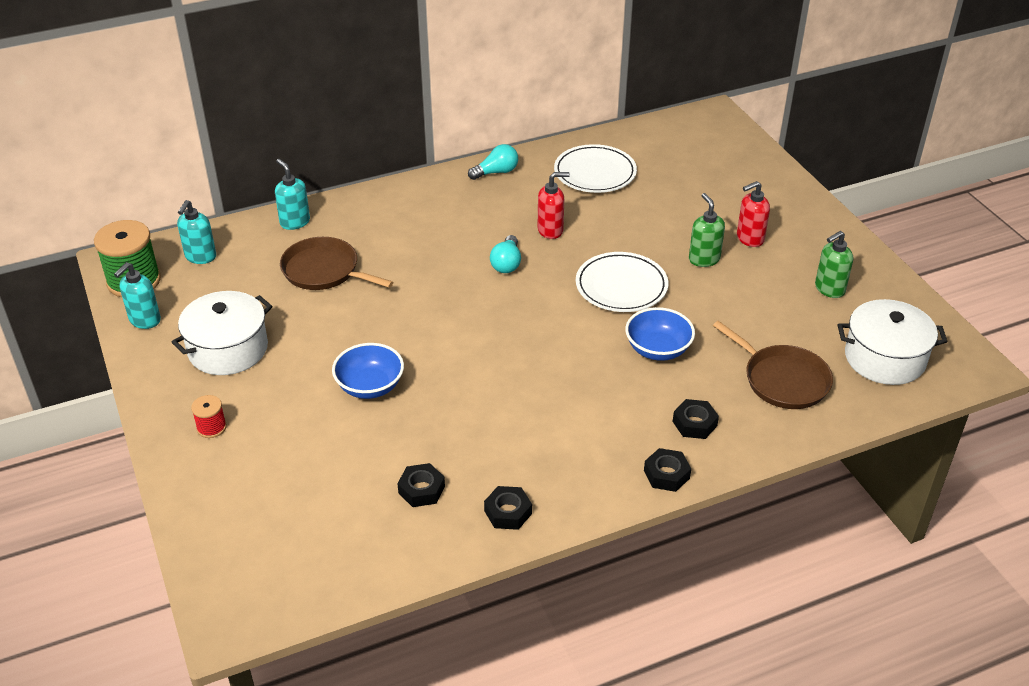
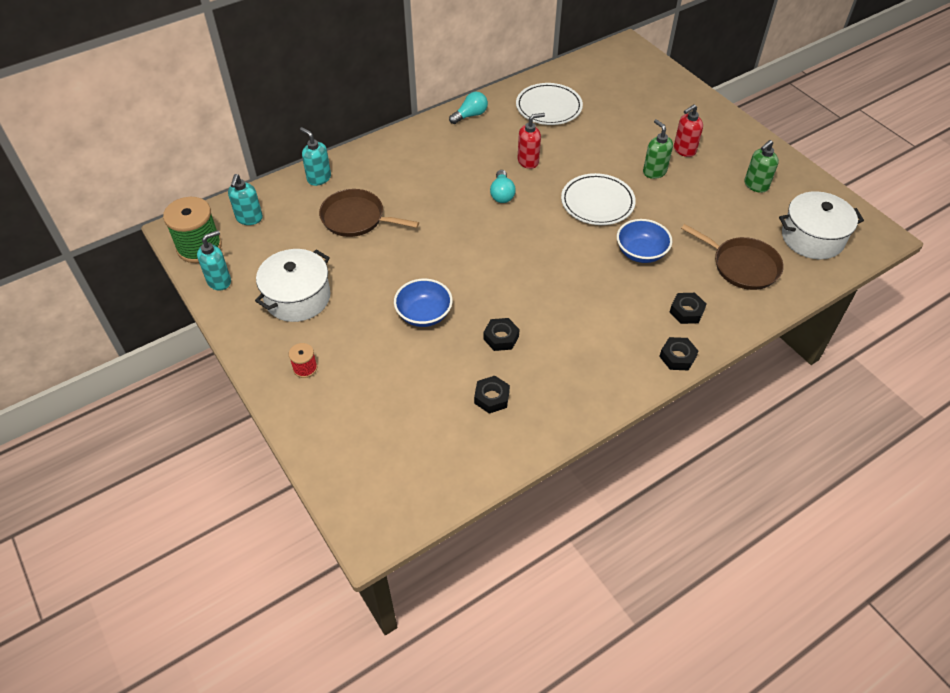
camera: 10 degrees left, 10 degrees up
(144, 320) = (219, 281): turquoise soap dispenser -> turquoise soap dispenser turned 150 degrees counterclockwise
(508, 512) = (565, 407): black nut -> black nut (501, 337)

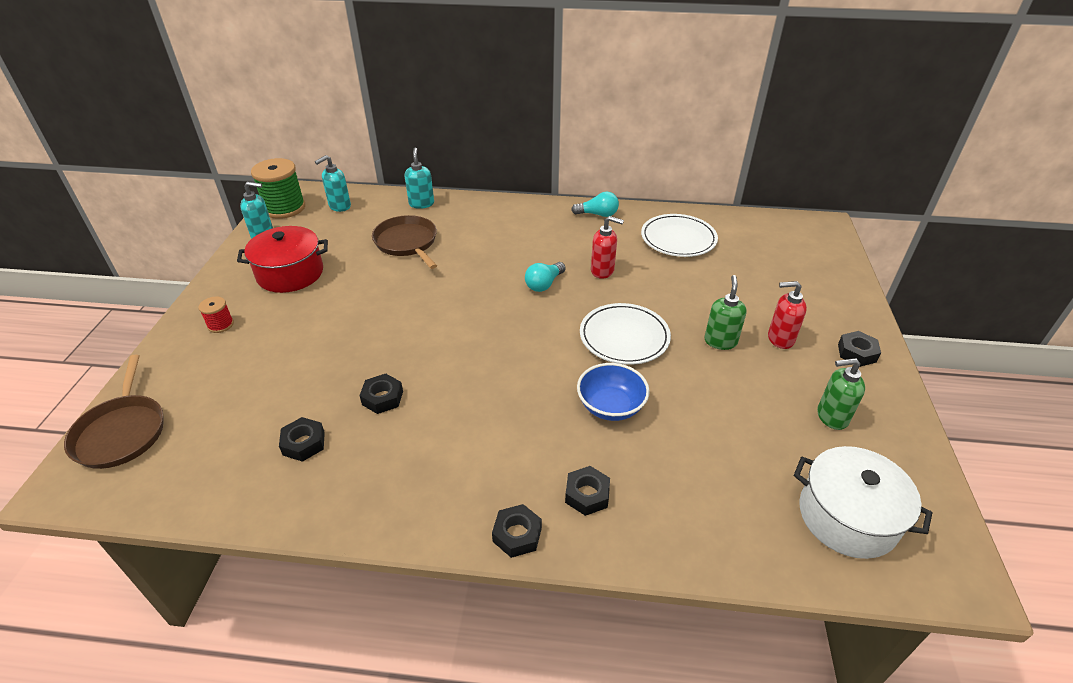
camera: 40 degrees right, 10 degrees down
(297, 297) = (290, 273): white pot -> red pot
(424, 314) = (352, 339): blue bowl -> none
(731, 135) = (856, 353): none -> black nut
(742, 266) = (713, 490): brown pan -> brown pan (122, 432)

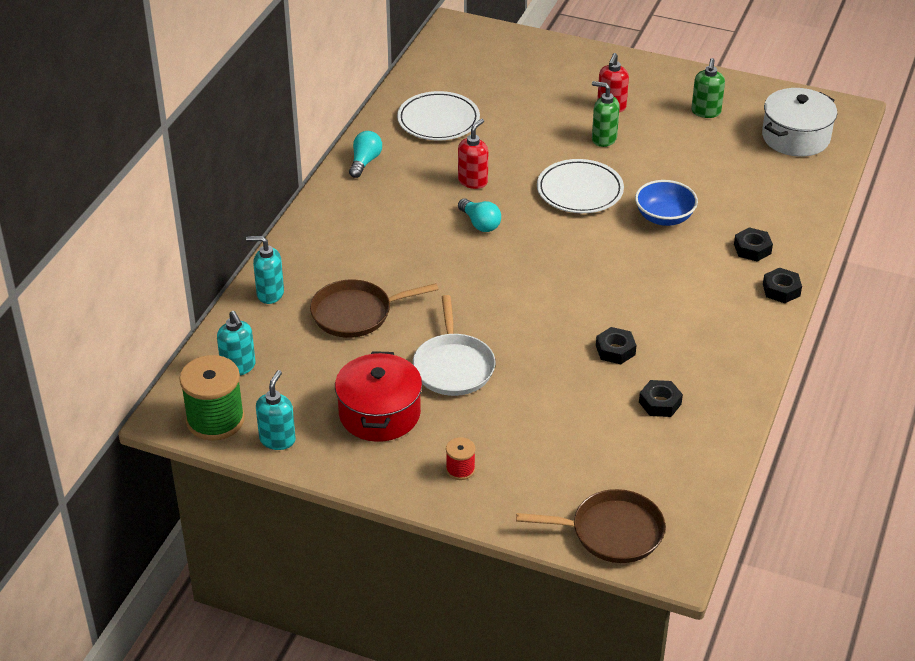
camera: 75 degrees left, 0 degrees up
(348, 300) = (453, 366): none -> white pan
(856, 353) = (640, 75): black nut -> none

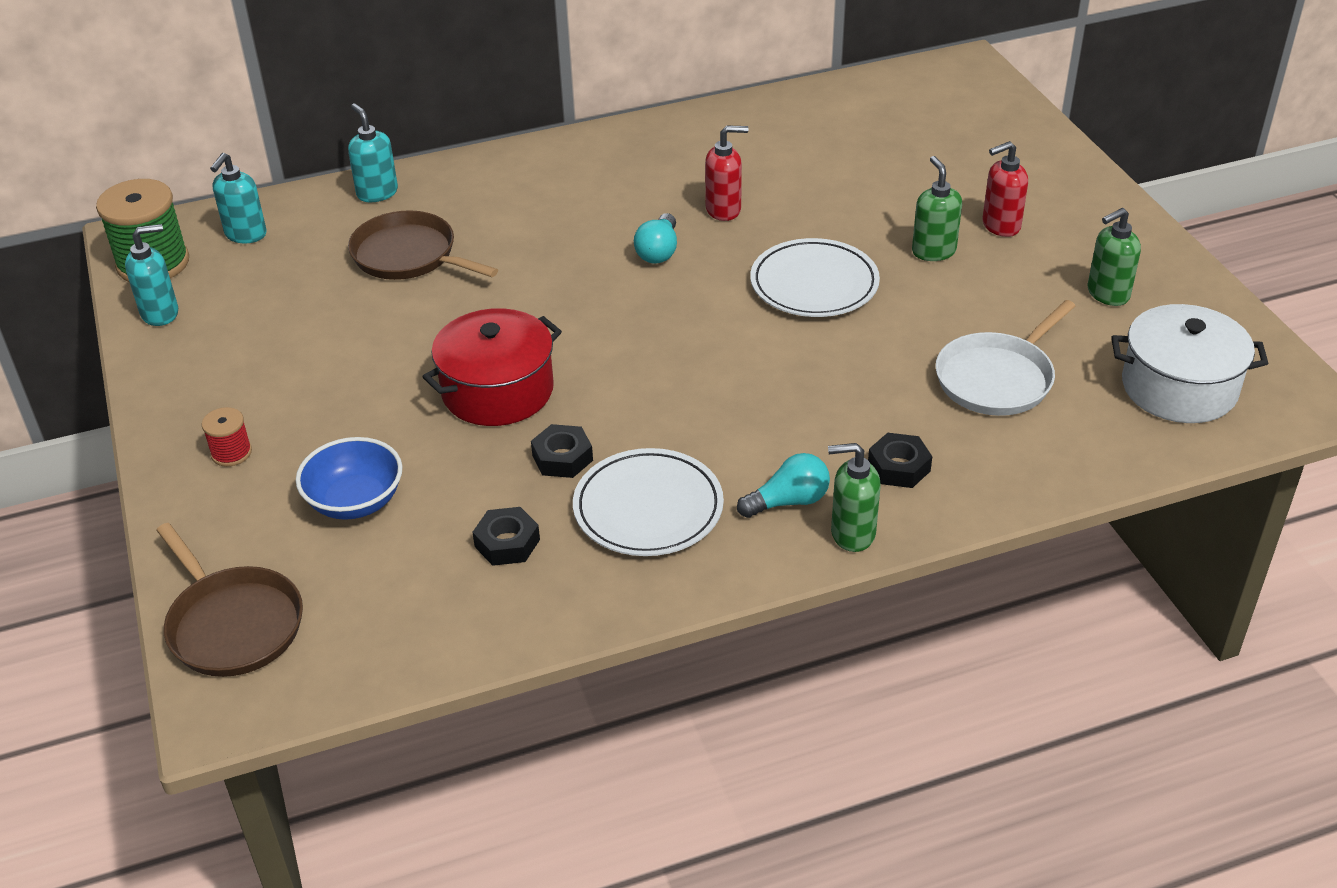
camera: 50 degrees right, 0 degrees up
(365, 162) = (657, 134): turquoise light bulb -> turquoise light bulb (788, 501)
(379, 413) = (267, 353): red pot -> red pot (497, 391)
(438, 120) = (793, 137): white plate -> white plate (648, 508)
(453, 366) = (396, 360): white pan -> white pan (997, 379)
(664, 217) = (857, 368): blue bowl -> blue bowl (355, 501)
(781, 290) = (852, 534): black nut -> green soap dispenser

